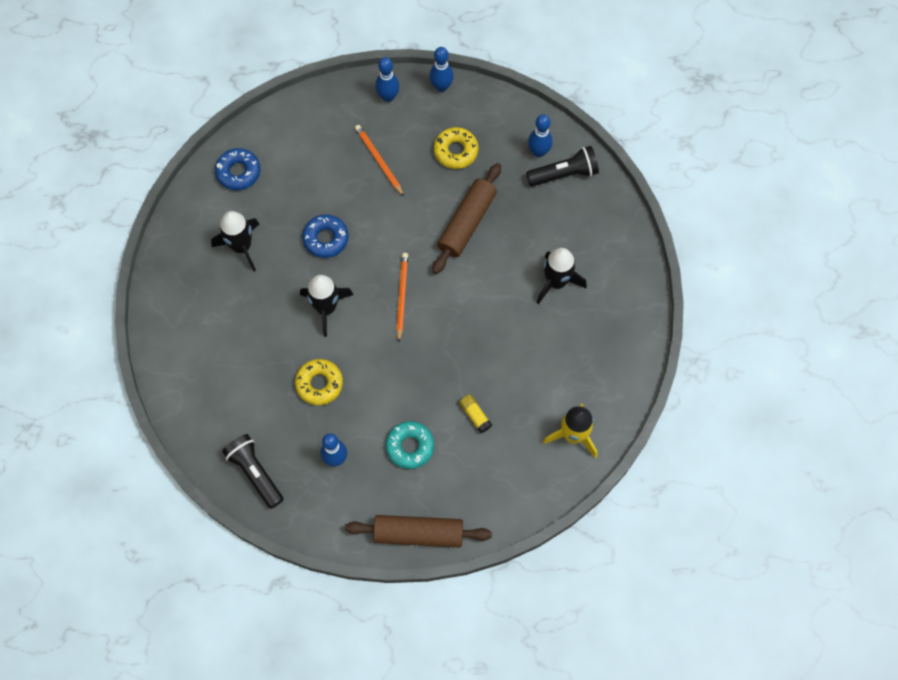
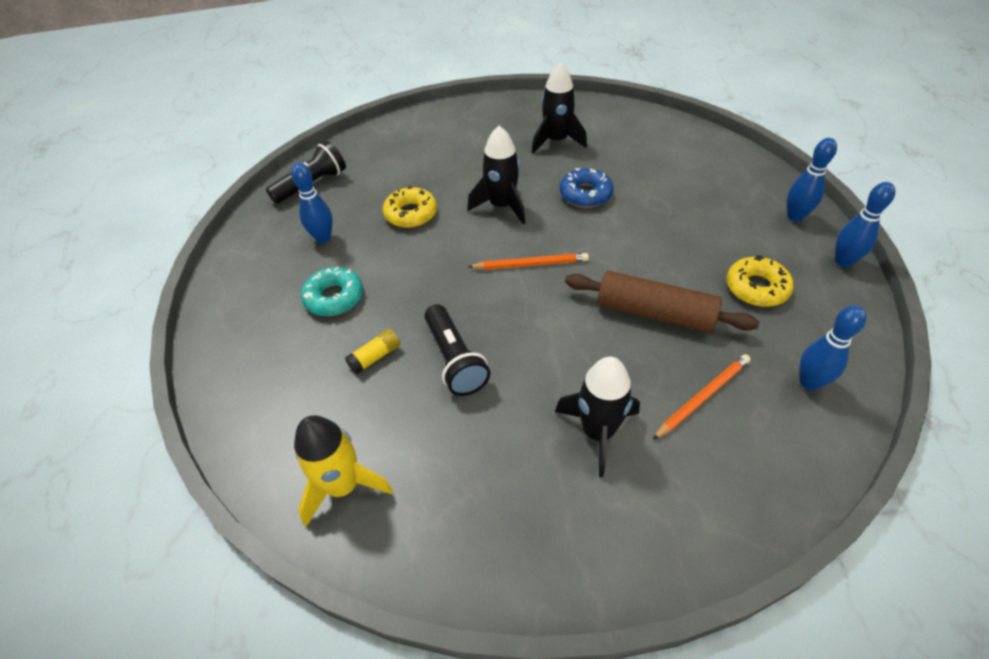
camera: 85 degrees right, 20 degrees down
(238, 172) = (638, 127): blue donut -> none
(379, 160) = (704, 220): orange pencil -> orange pencil (702, 397)
(418, 533) = (221, 320): brown rolling pin -> none
(564, 173) = (790, 421): black flashlight -> black flashlight (455, 359)

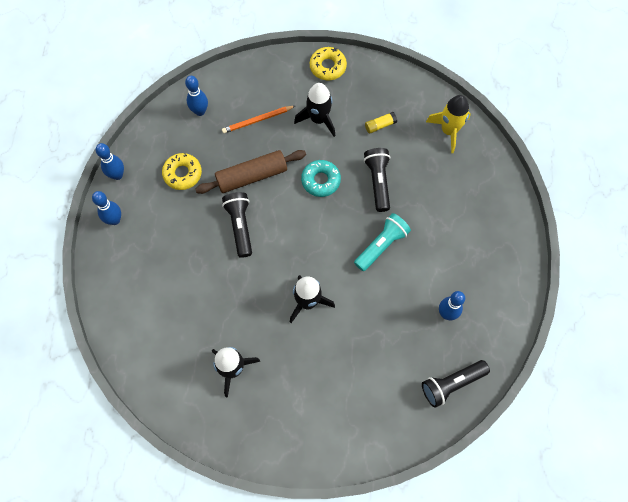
camera: 165 degrees left, 20 degrees up
(334, 297) = (443, 252): turquoise donut -> turquoise donut (320, 180)
(375, 357) = (423, 198): yellow glue stick -> yellow glue stick (380, 125)
(411, 214) = (377, 317): yellow donut -> yellow donut (328, 67)
(426, 282) = (381, 245): none -> turquoise flashlight
(531, 264) = (308, 238): orange pencil -> none
(585, 194) = (241, 293): blue donut -> none
(630, 252) = (240, 226): none -> black flashlight
(655, 312) = (252, 176): brown rolling pin -> brown rolling pin turned 60 degrees counterclockwise

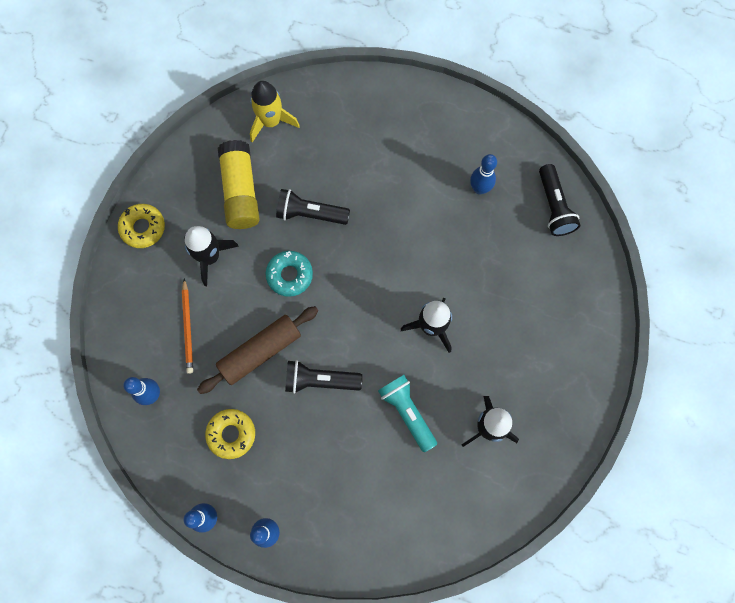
camera: 75 degrees left, 5 degrees up
(252, 176) = (260, 352): brown rolling pin -> brown rolling pin turned 60 degrees clockwise
(380, 125) = (240, 191): yellow glue stick -> yellow glue stick, size x2.26
(381, 245) = (386, 231): turquoise flashlight -> turquoise flashlight (407, 412)

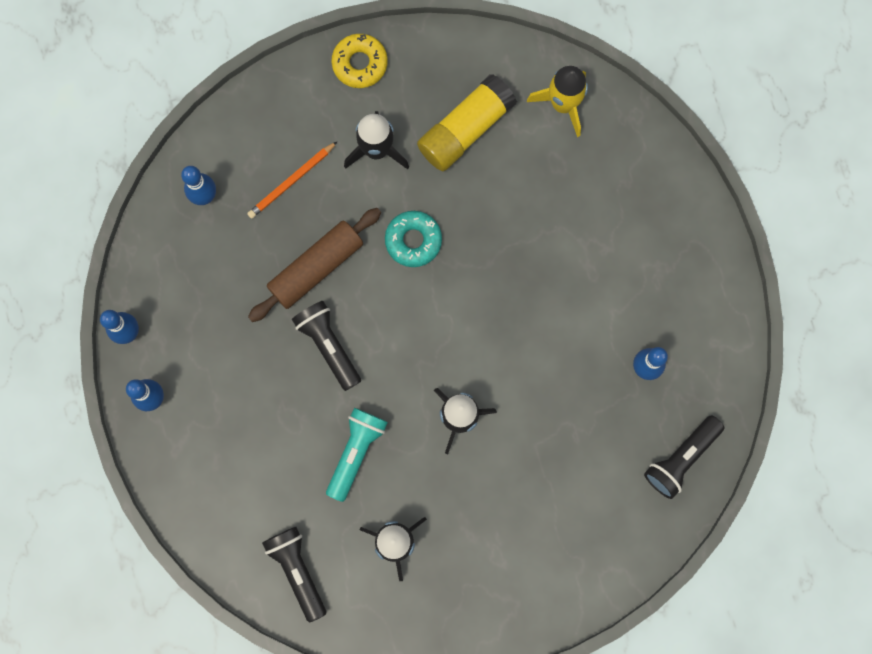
camera: 55 degrees right, 5 degrees up
(231, 434) = (219, 298): yellow donut -> none
(260, 352) = (316, 268): brown rolling pin -> brown rolling pin turned 60 degrees counterclockwise
(310, 214) = (492, 215): black flashlight -> black flashlight (297, 570)

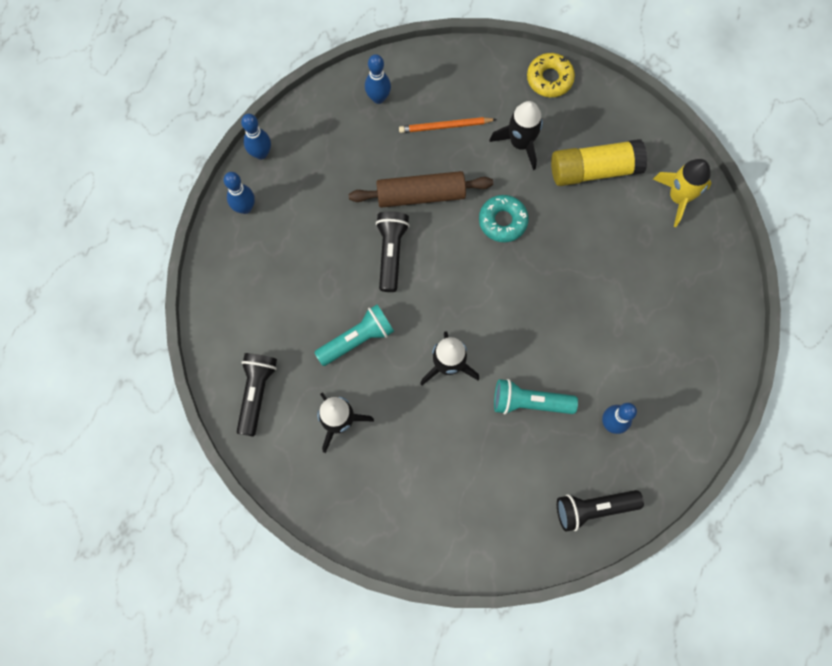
camera: 35 degrees right, 5 degrees down
(558, 400) = (529, 402): none -> turquoise flashlight

